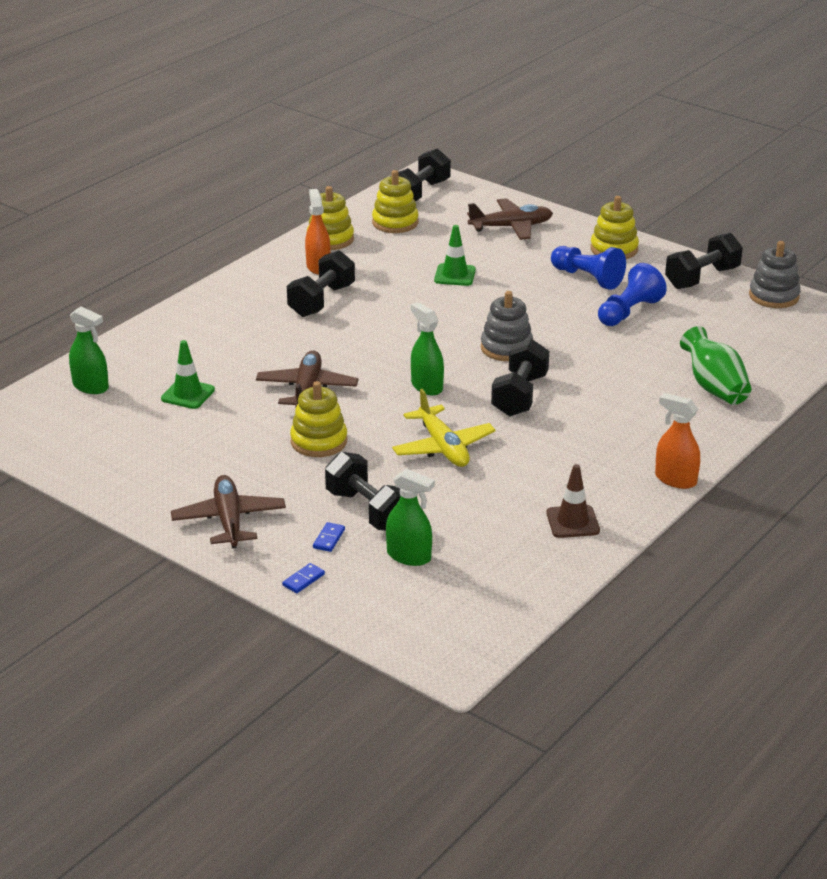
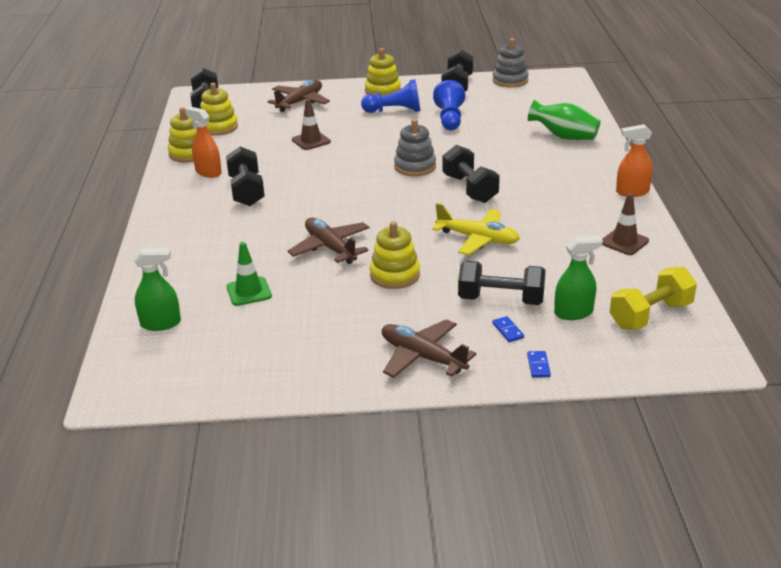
camera: 40 degrees left, 0 degrees up
(426, 386) = (405, 209): green spray bottle -> none
(455, 275) = (311, 141): green traffic cone -> brown traffic cone
(471, 597) = (650, 315): none -> yellow dumbbell

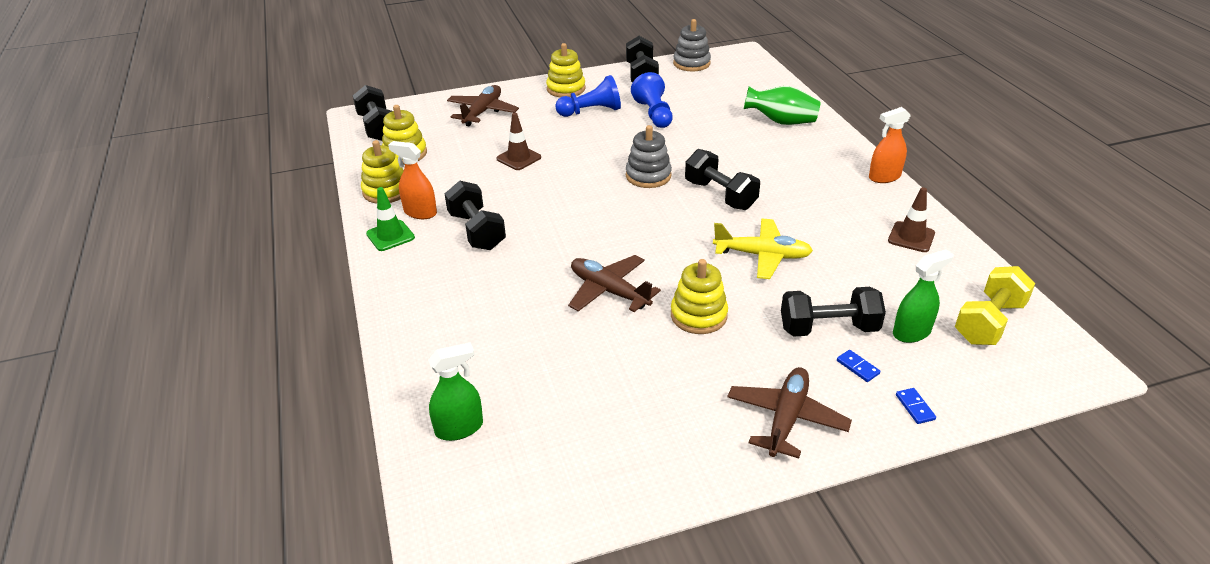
camera: 15 degrees left, 5 degrees up
(249, 291) = (544, 365): green traffic cone -> green traffic cone (390, 236)
(422, 357) = (786, 419): brown plane -> brown plane turned 90 degrees clockwise

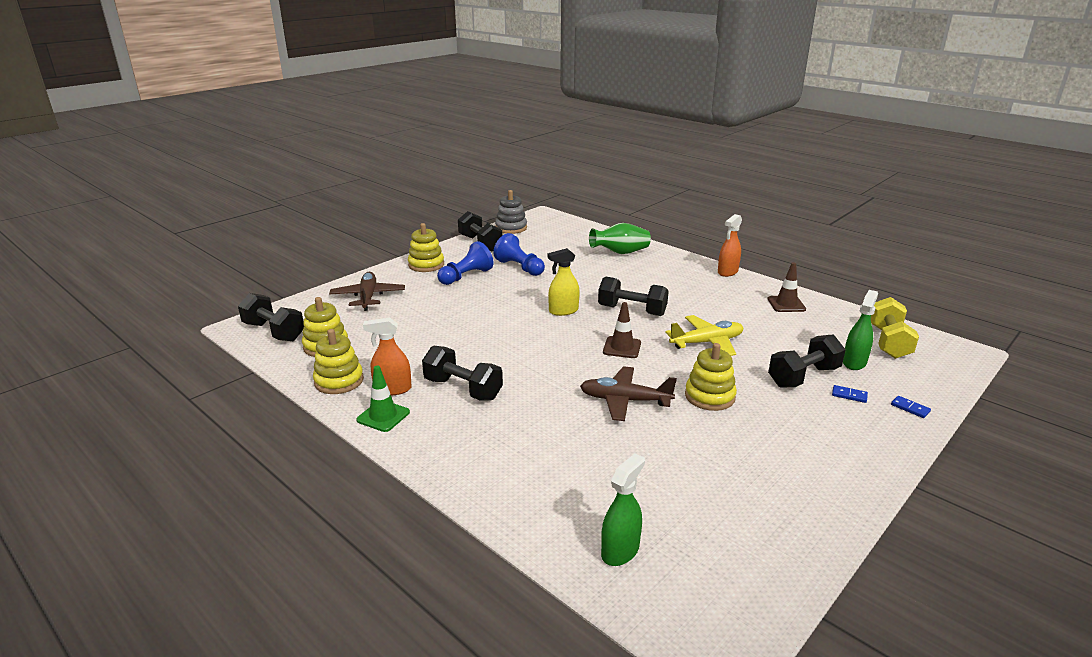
camera: 30 degrees left, 10 degrees down
(518, 158) = (440, 324): brown traffic cone -> brown traffic cone (622, 347)
(648, 176) = (563, 311): grey stacking toy -> yellow spray bottle
(786, 419) = (846, 445): brown plane -> none

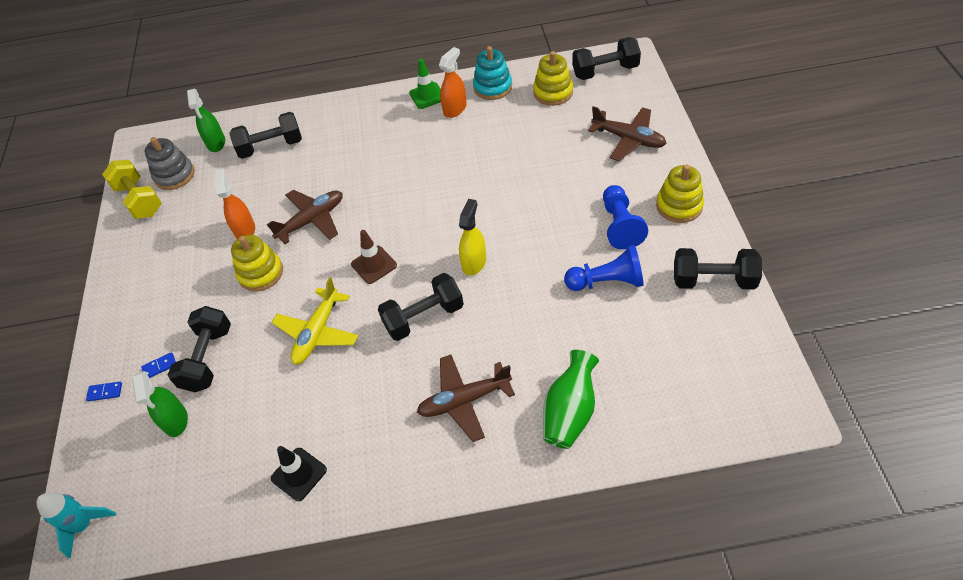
camera: 135 degrees right, 25 degrees up
(339, 381) = (492, 87): yellow stacking toy -> turquoise stacking toy
(463, 389) = (418, 143): black dumbbell -> black dumbbell (271, 147)
(511, 228) = (751, 340): grey stacking toy -> grey stacking toy (174, 175)
(661, 278) = (464, 400): none -> brown plane
(727, 272) = (416, 490): orange spray bottle -> orange spray bottle (245, 230)
(786, 304) = (299, 474): brown traffic cone -> black traffic cone
(888, 342) = (157, 492): yellow dumbbell -> yellow dumbbell (139, 200)
(954, 355) = (84, 525): none -> turquoise rocket

